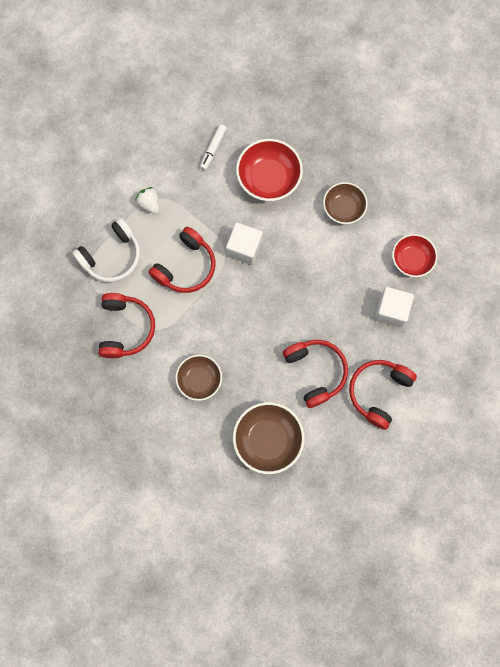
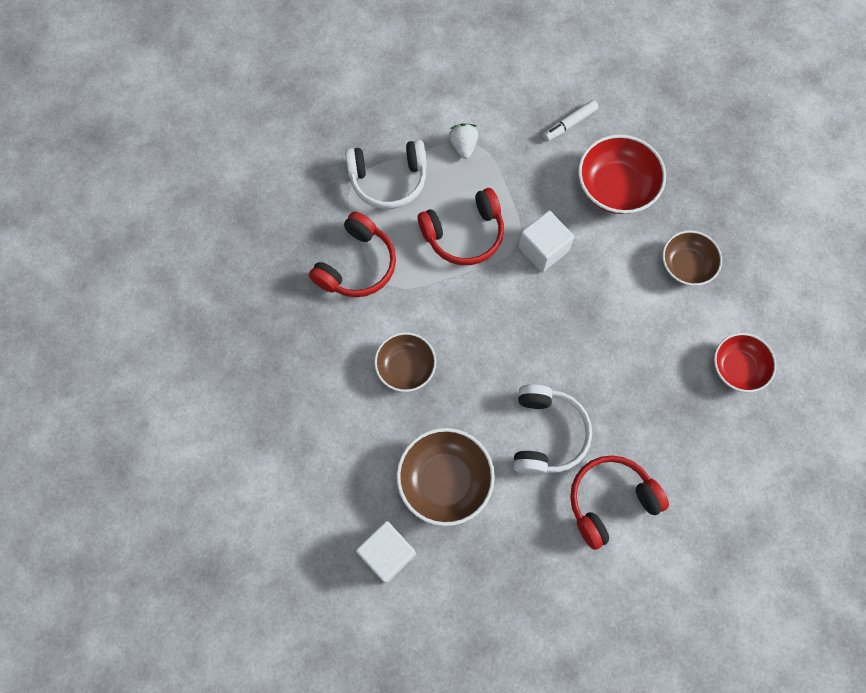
camera: 30 degrees right, 5 degrees down
(315, 372) = (546, 434): red headphones -> white headphones
(391, 310) = (679, 413): white cube -> white cube (387, 553)

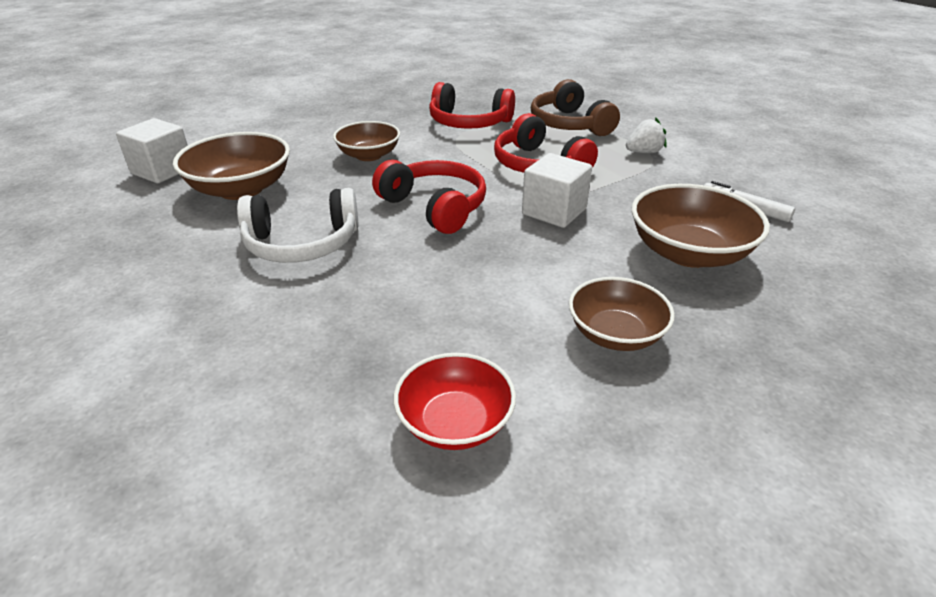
camera: 75 degrees right, 35 degrees down
(388, 180) = (569, 124): white headphones -> brown headphones
(610, 501) = (203, 305): red headphones -> red headphones (435, 207)
(616, 187) = (688, 253): red bowl -> brown bowl

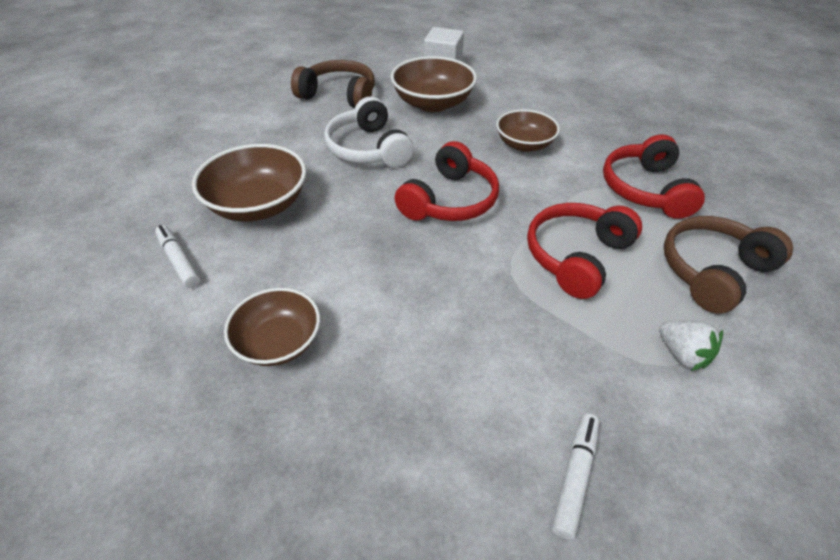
camera: 75 degrees right, 10 degrees up
(143, 253) = (339, 95): none -> brown headphones
(455, 422) = (179, 261): red bowl -> white marker
(554, 211) = (477, 280): white cube -> none
(688, 253) = (433, 403): brown bowl -> brown bowl (258, 205)

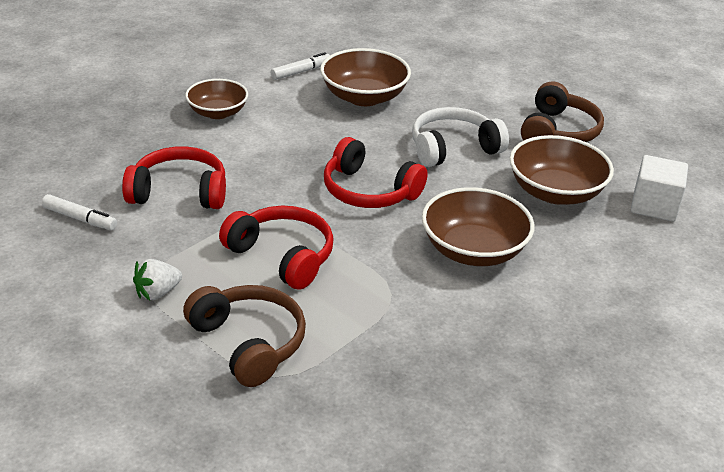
camera: 90 degrees right, 10 degrees down
(524, 144) = (473, 250): brown bowl -> brown bowl, size x1.50
(645, 189) = (387, 329): red headphones -> red headphones (179, 192)

